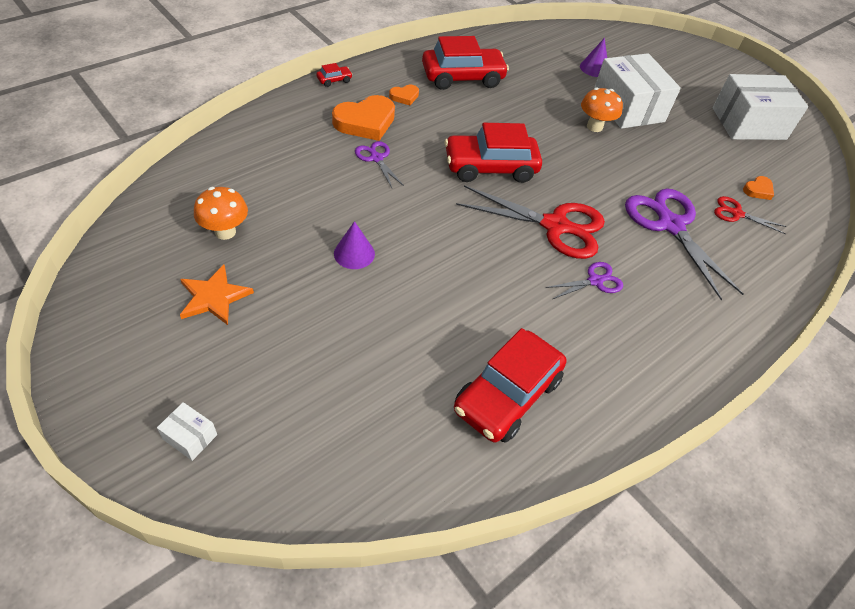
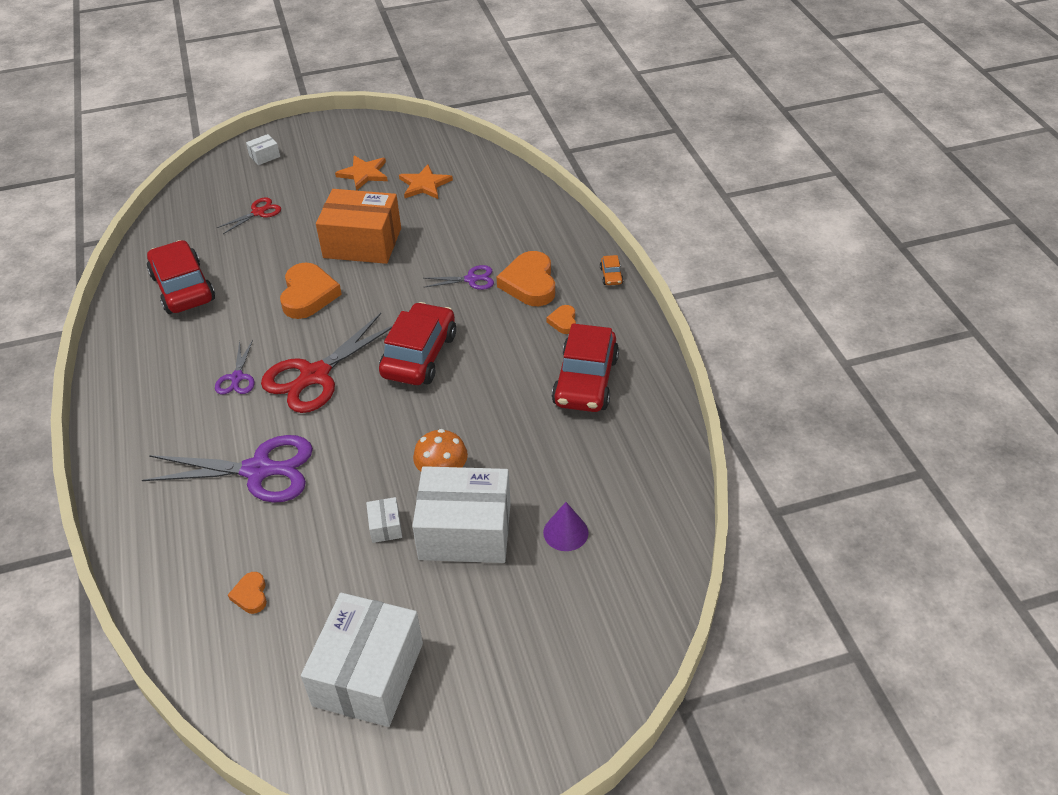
camera: 120 degrees right, 5 degrees down
(225, 232) = (424, 185): orange mushroom -> orange star
(334, 80) = (611, 276): red car -> orange car
(354, 253) = (362, 243): purple cone -> orange box
(457, 270) = (308, 295): none -> orange heart
(655, 143) = (385, 526): none -> white box
(736, 213) = (233, 545): red scissors -> red scissors (258, 212)

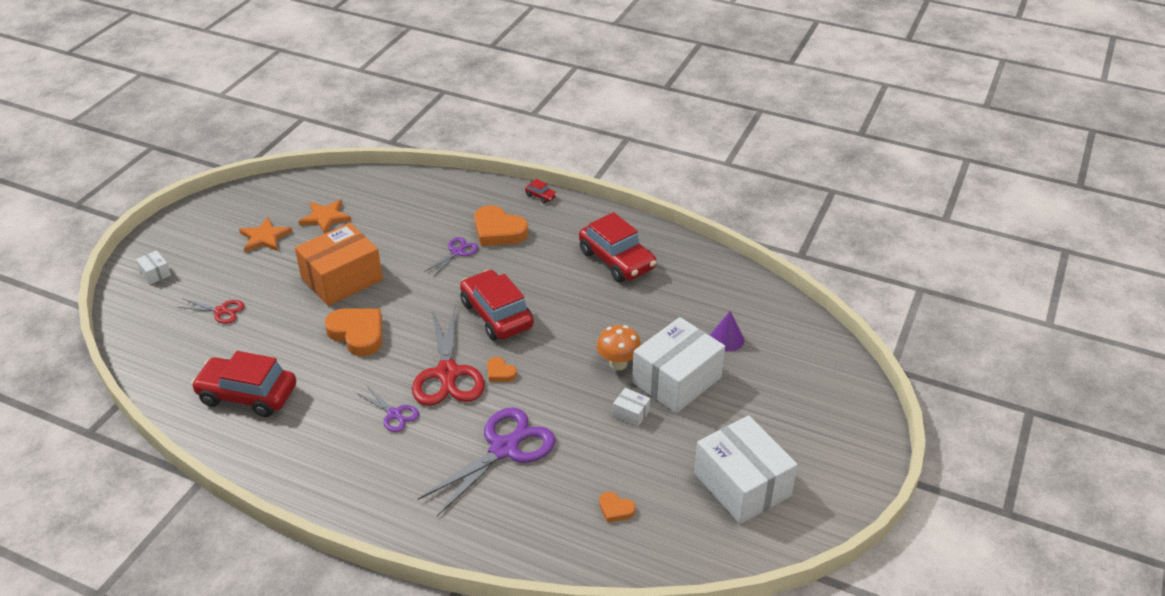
camera: 50 degrees left, 5 degrees down
(258, 212) = (221, 311): red scissors -> red scissors turned 105 degrees clockwise
(264, 156) = (155, 273): white box -> white box turned 45 degrees counterclockwise
(563, 321) = (553, 238): orange heart -> orange heart (500, 372)
(611, 276) = (541, 196): orange car -> red car

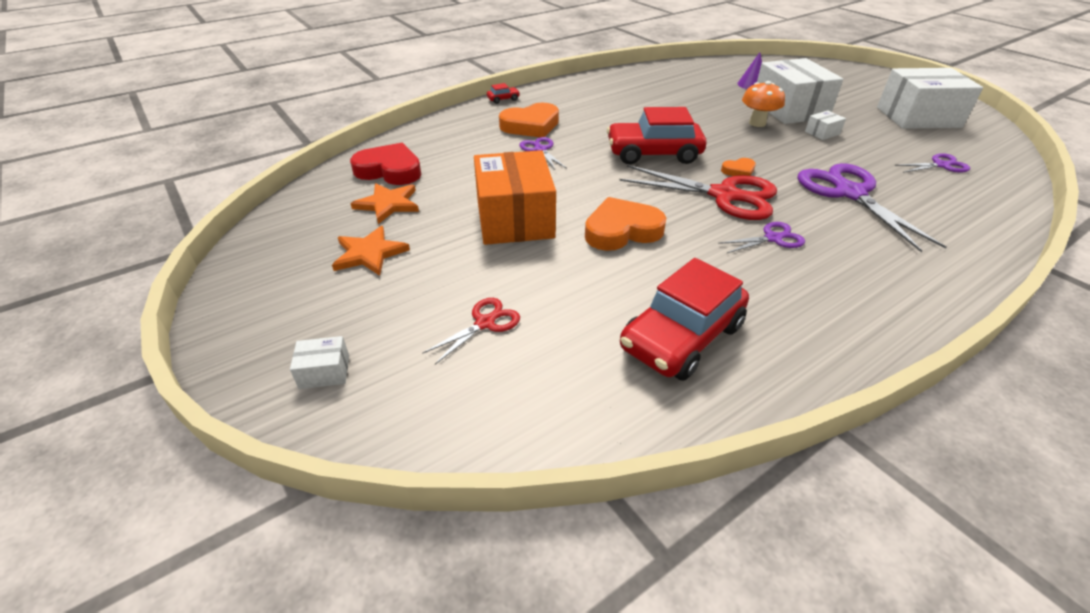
camera: 60 degrees left, 0 degrees up
(371, 196) = (389, 170): none -> red heart
(615, 509) = (941, 165): orange heart -> purple scissors
(617, 260) = (624, 94): red car -> none

